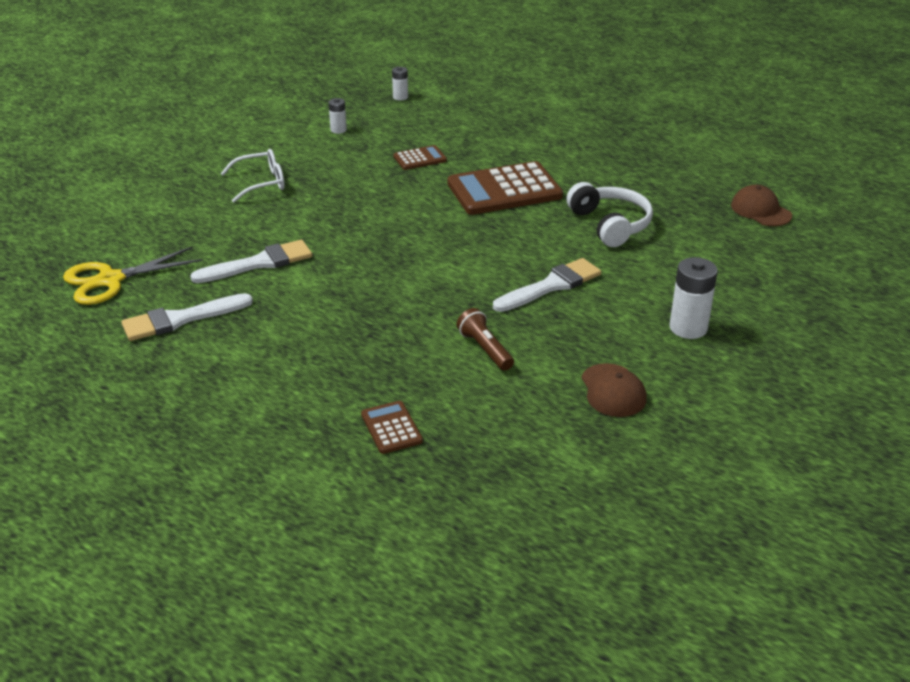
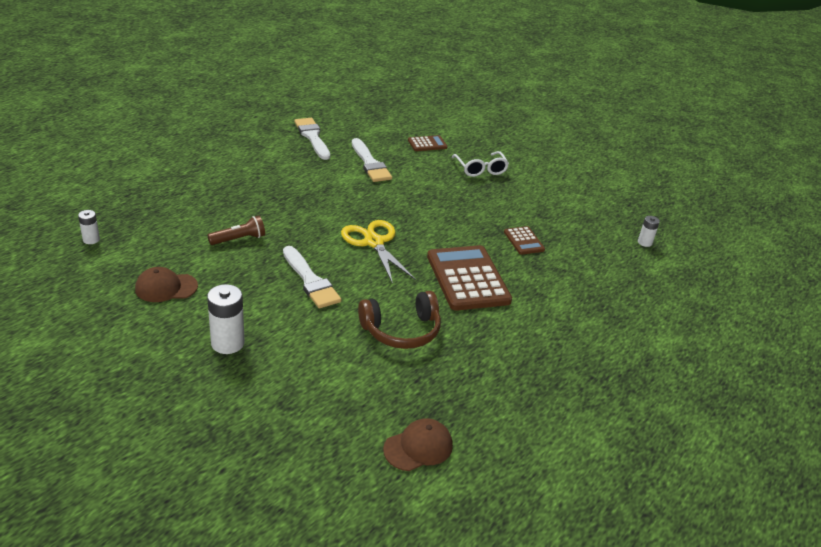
camera: 90 degrees right, 0 degrees up
(110, 280) = (361, 118): yellow scissors -> yellow scissors (374, 242)
(338, 130) = (572, 206): white battery -> white battery (91, 239)
(391, 428) = (173, 196): brown calculator -> brown calculator (427, 144)
(610, 224) = (401, 330): white headphones -> brown headphones

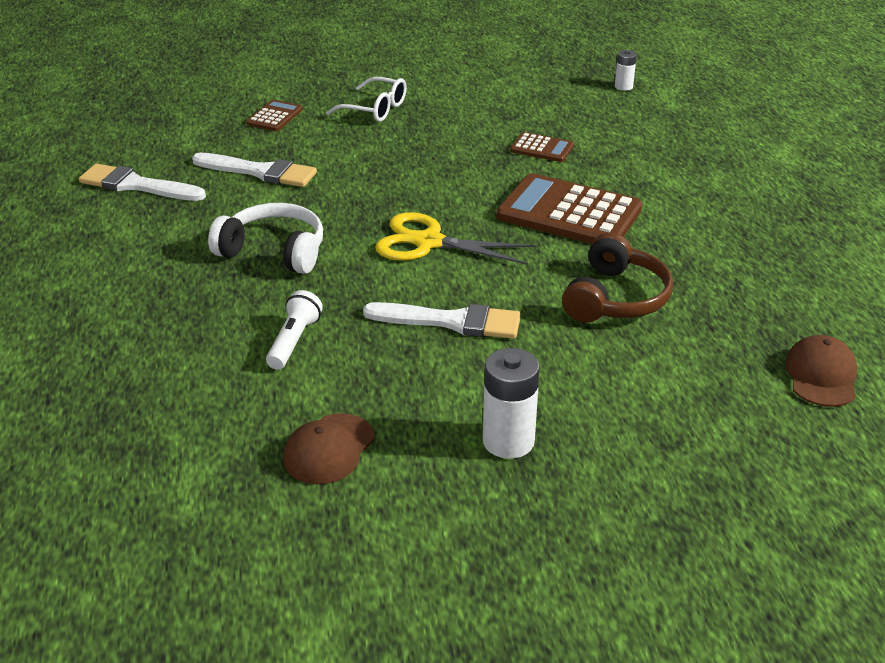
camera: 45 degrees left, 0 degrees up
(91, 239) = (120, 479): white battery -> none
(239, 239) = (294, 341): brown flashlight -> white flashlight
(306, 199) = (274, 251): none -> white headphones

